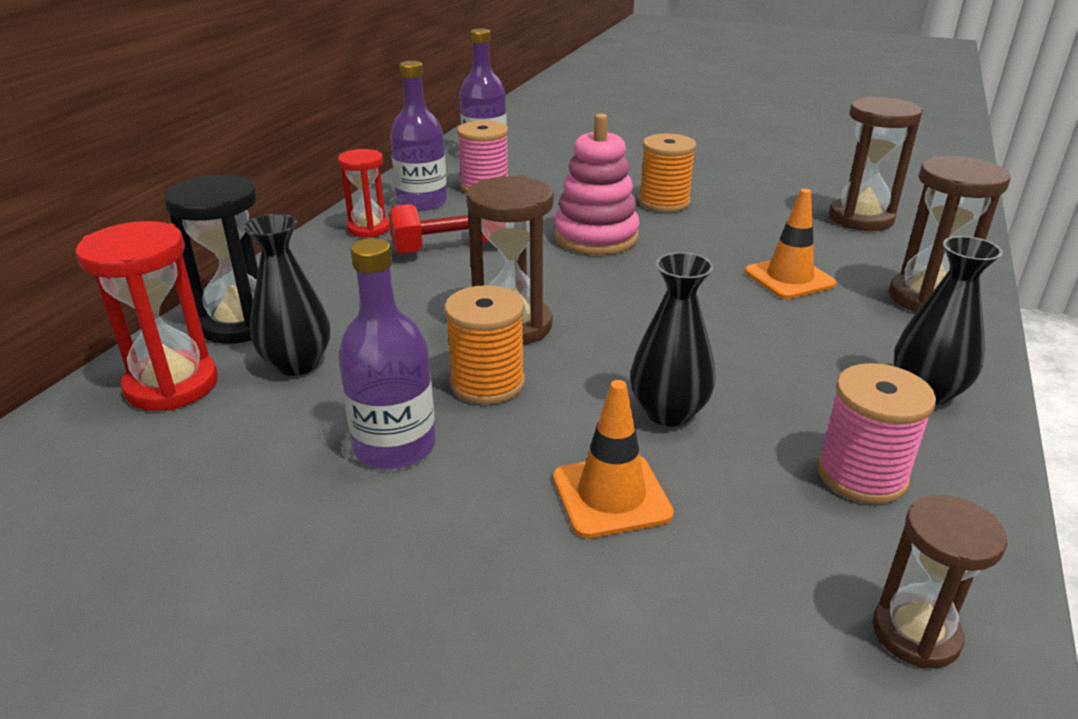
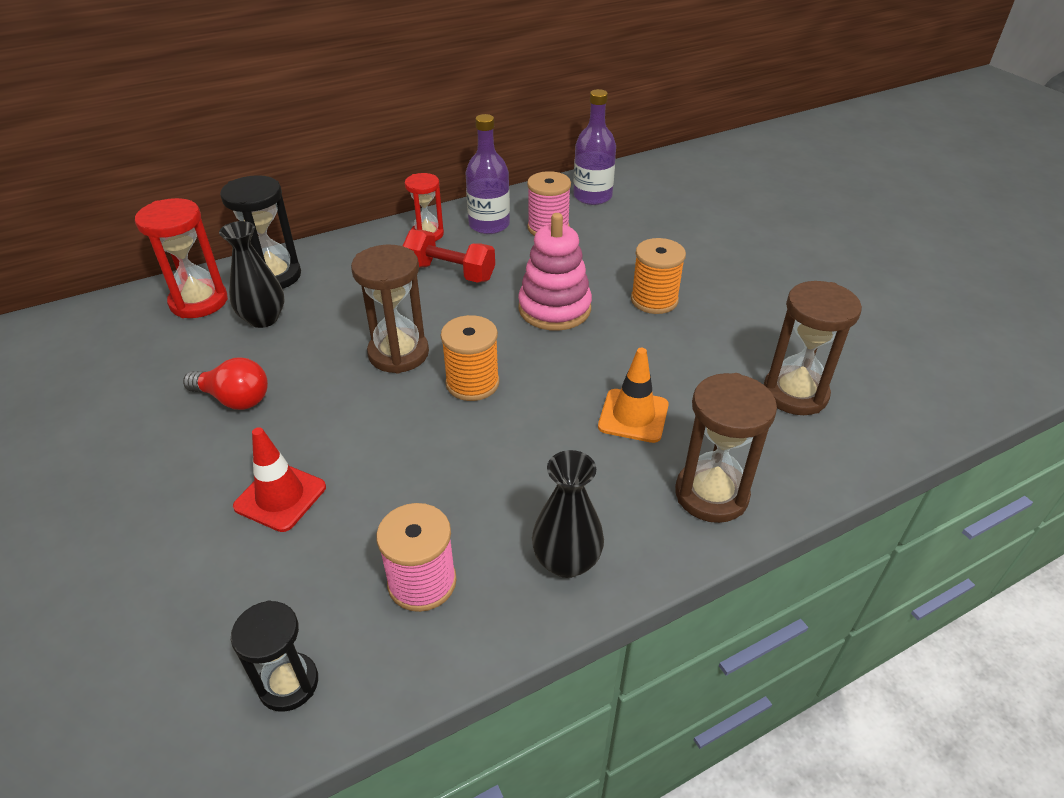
camera: 40 degrees right, 10 degrees up
(394, 446) = (234, 399): purple bottle -> red light bulb
(487, 383) = (328, 386): orange spool -> orange spool (472, 383)
(611, 496) = (280, 497): orange traffic cone -> red traffic cone
(668, 412) = (387, 467): black vase -> none
(915, 634) = (288, 683): brown hourglass -> black hourglass

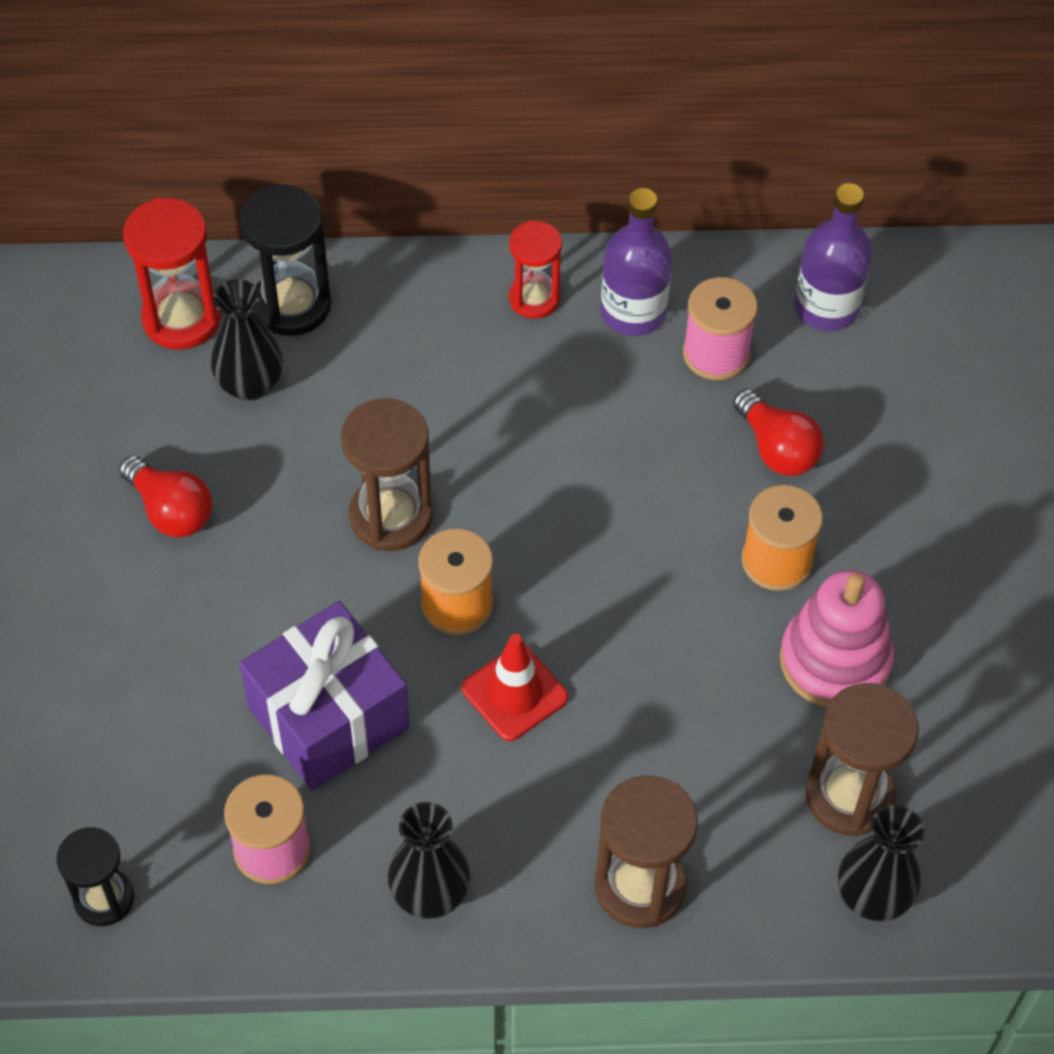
camera: 25 degrees right, 15 degrees up
(280, 497) = (172, 677): red traffic cone -> red traffic cone (514, 693)
(419, 478) = (329, 717): none -> purple gift
(450, 273) = (527, 393): red dumbbell -> none
(554, 309) = (630, 520): pink stacking toy -> pink stacking toy (834, 661)
(613, 255) = (776, 448): none -> red light bulb
(633, 416) = (622, 739): orange traffic cone -> none
(858, 440) = (873, 896): none -> black vase

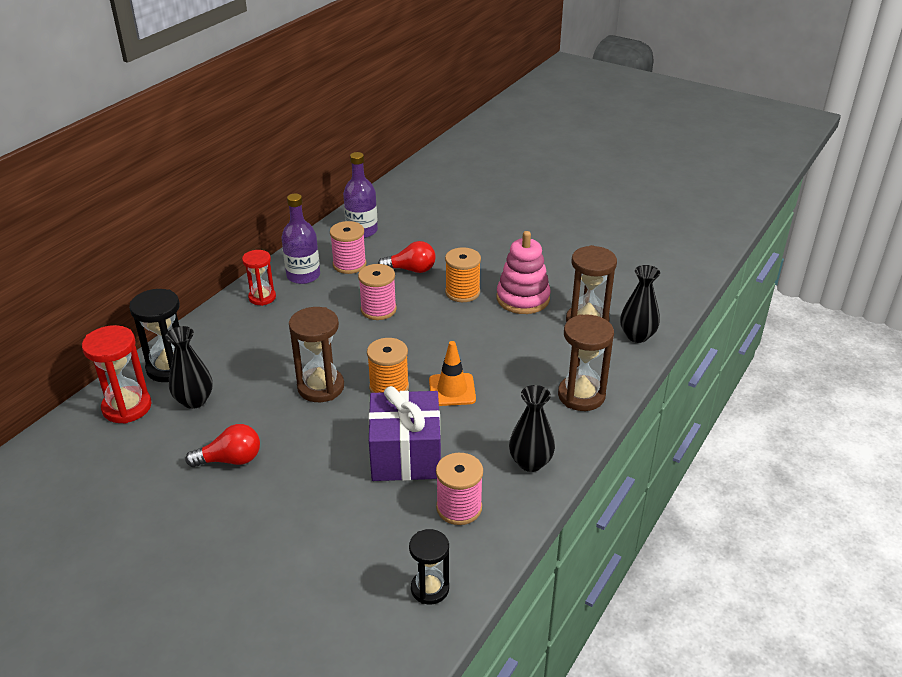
camera: 55 degrees left, 20 degrees down
(514, 693) = (452, 390): red traffic cone -> orange traffic cone
(631, 471) = (378, 309): none -> pink spool

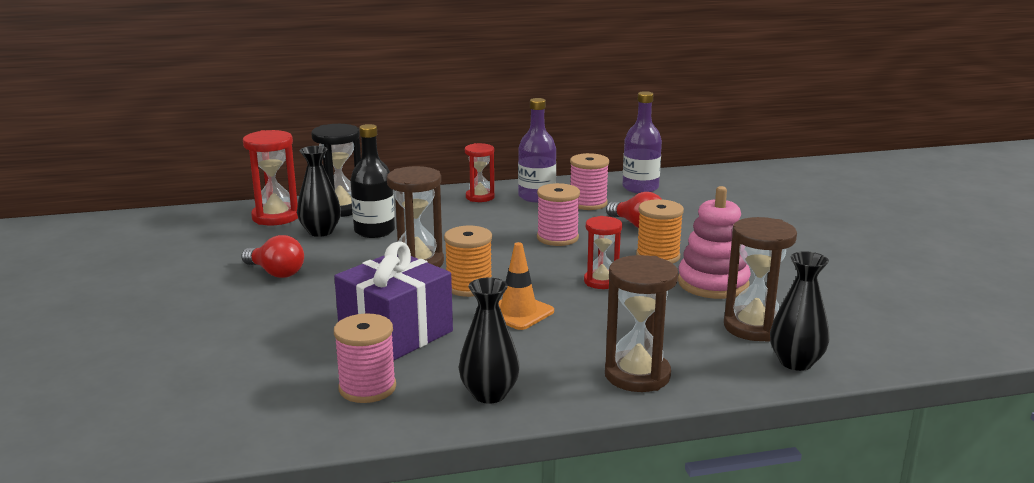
camera: 45 degrees right, 15 degrees down
(237, 375) = (374, 231): none -> black bottle
(430, 589) = (240, 423): black hourglass -> none
(461, 334) = (601, 281): none -> red hourglass

